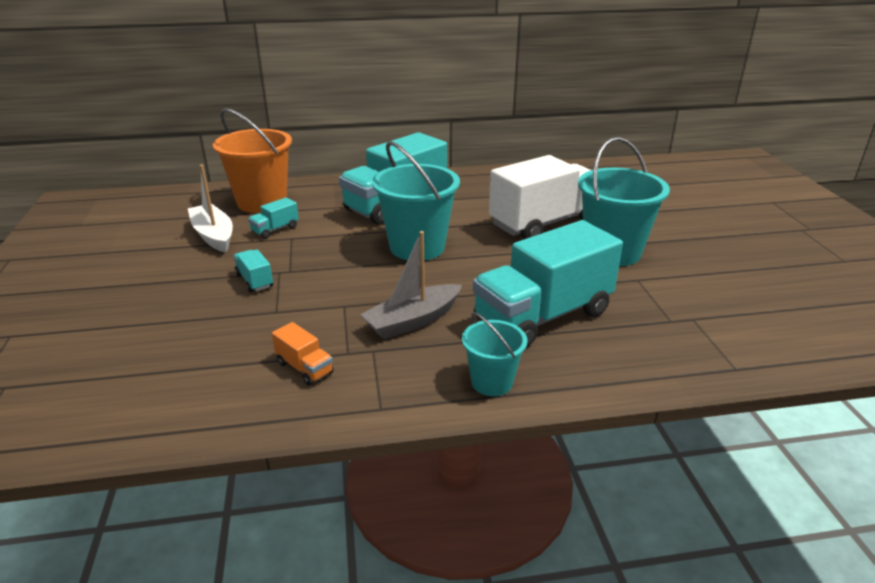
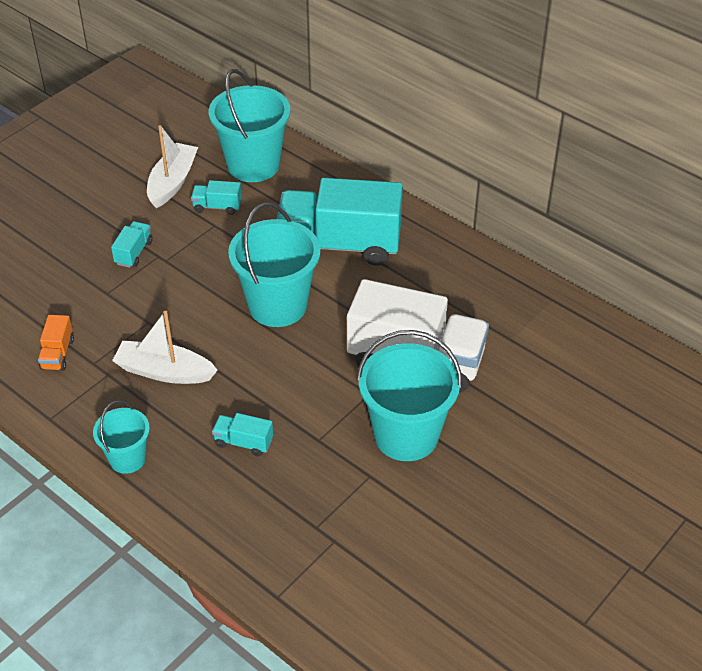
camera: 50 degrees right, 15 degrees up
(262, 202) = (253, 165): orange bucket -> turquoise bucket
(413, 321) = (164, 371): grey boat -> white boat
(543, 316) = (243, 442): turquoise truck -> turquoise truck, size x0.41

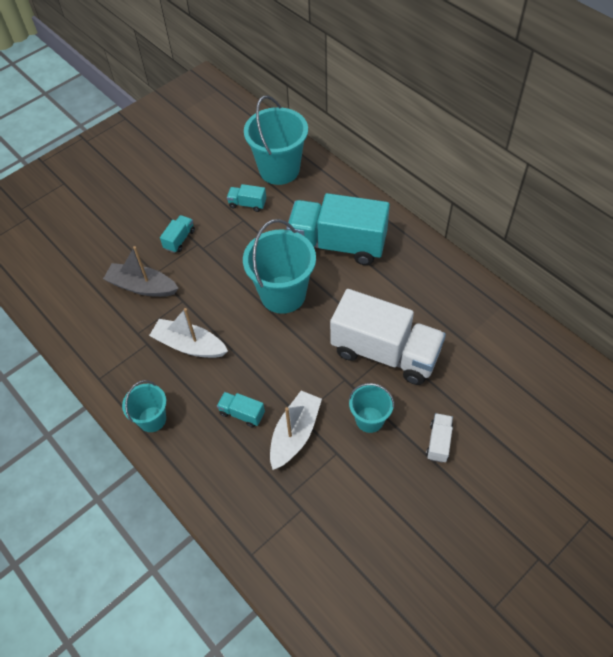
camera: 10 degrees right, 10 degrees up
(57, 354) = (112, 323): orange truck -> none
(92, 310) = (142, 286): none -> grey boat
(172, 182) = (216, 180): white boat -> white boat (295, 434)
(406, 435) = (369, 419): turquoise bucket -> turquoise bucket, size x0.56
(495, 453) = (438, 442): none -> white truck

